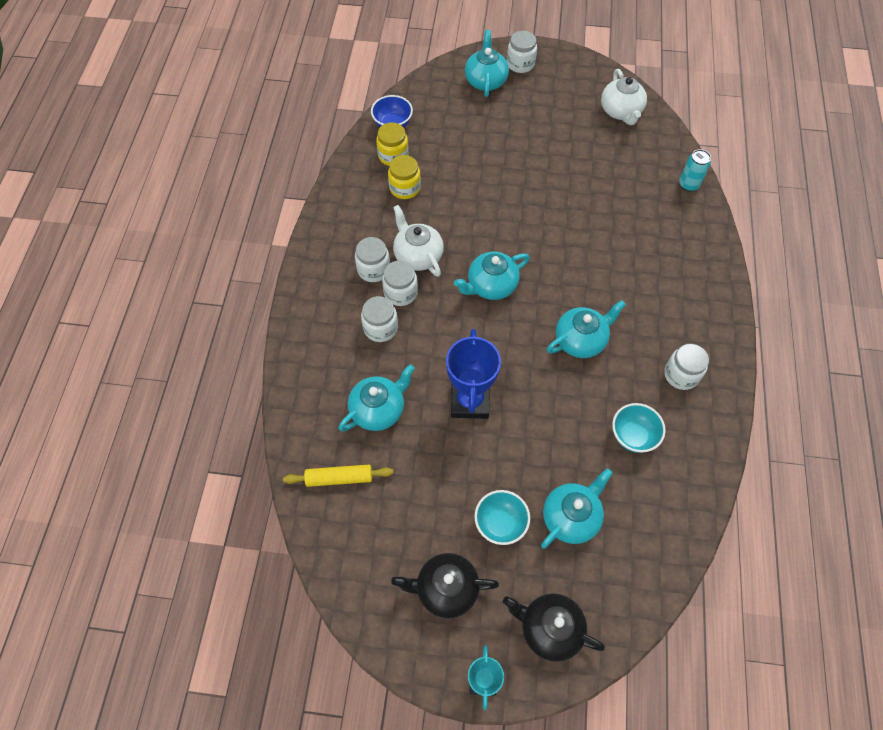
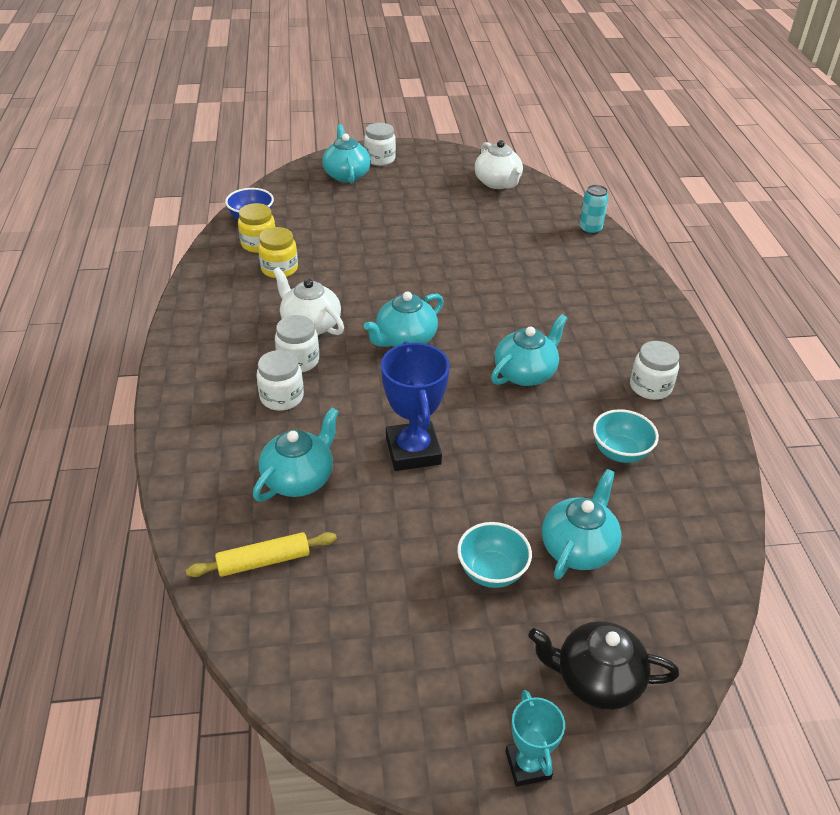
camera: 15 degrees left, 20 degrees down
(373, 269) = (259, 344): white jar -> none
(445, 589) = (442, 661): black teapot -> none

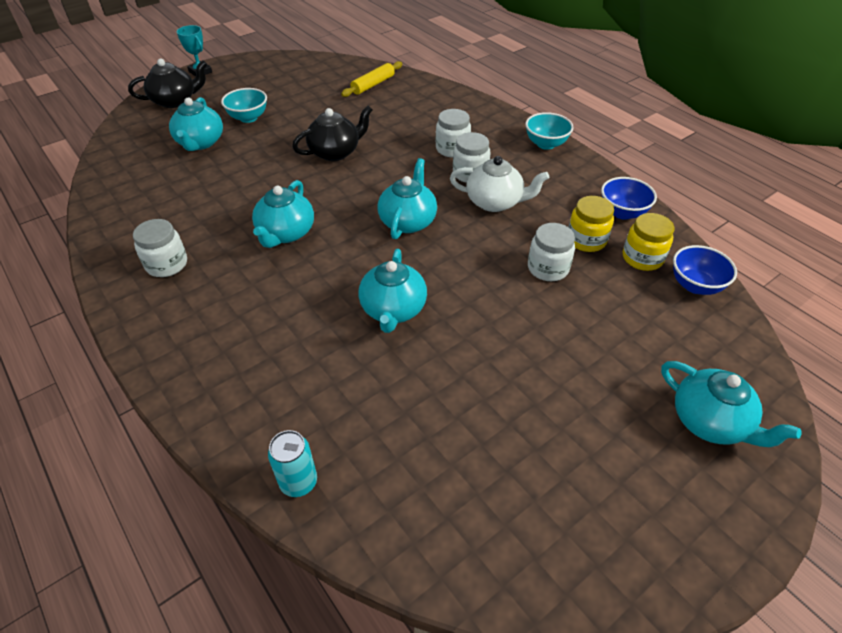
camera: 150 degrees right, 5 degrees up
(220, 275) = (622, 212): none -> blue bowl
(299, 478) = (392, 117): turquoise teapot -> turquoise teapot (393, 310)
(380, 159) = (719, 492): white jar -> white jar (548, 268)
(413, 451) = (335, 152): blue trophy -> black teapot
(498, 183) = (500, 534): white teapot -> none
(620, 452) = (184, 202): turquoise bowl -> turquoise bowl (546, 144)

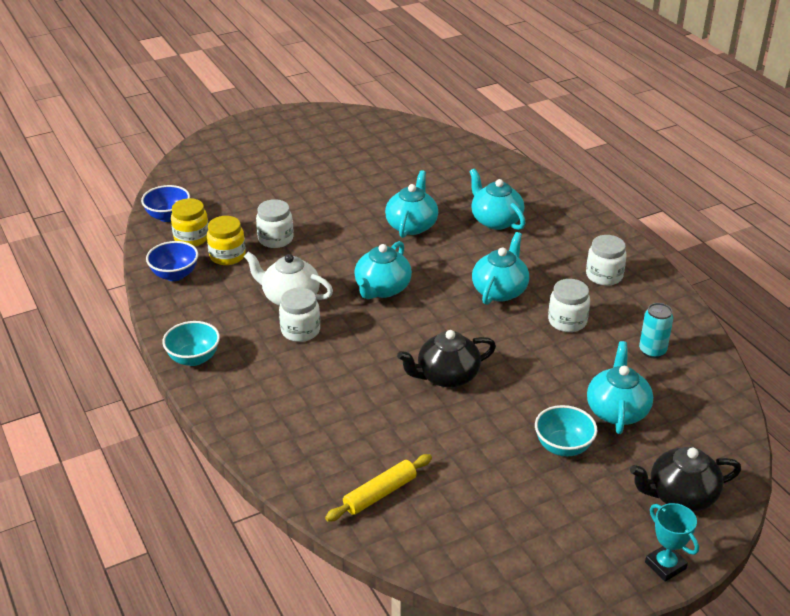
camera: 170 degrees left, 10 degrees down
(298, 482) = (483, 156): turquoise can -> turquoise can (652, 351)
(452, 149) = (306, 364): white jar -> white jar (567, 321)
(710, 422) = (231, 154): turquoise teapot -> turquoise teapot (495, 220)

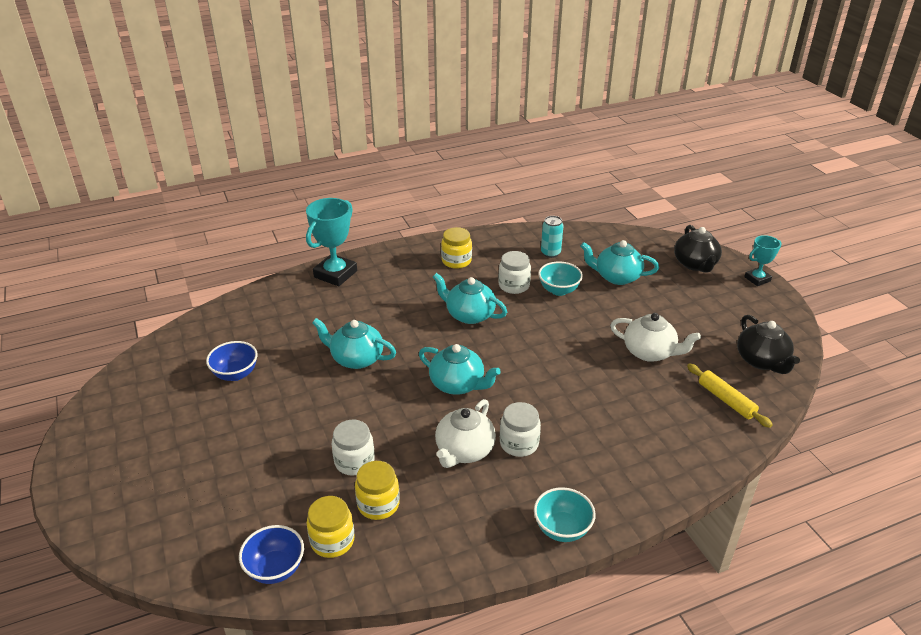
camera: 85 degrees left, 0 degrees up
(175, 275) = (407, 554): blue bowl -> blue bowl (235, 374)
(446, 376) = (583, 354): black teapot -> black teapot (762, 361)
(460, 433) = (650, 352): none -> white teapot
(495, 220) = (362, 307): turquoise teapot -> none
(548, 198) = (335, 274): none -> turquoise trophy
(563, 447) = (657, 305): turquoise bowl -> turquoise bowl (559, 290)
(604, 276) = (456, 261): white jar -> yellow jar

